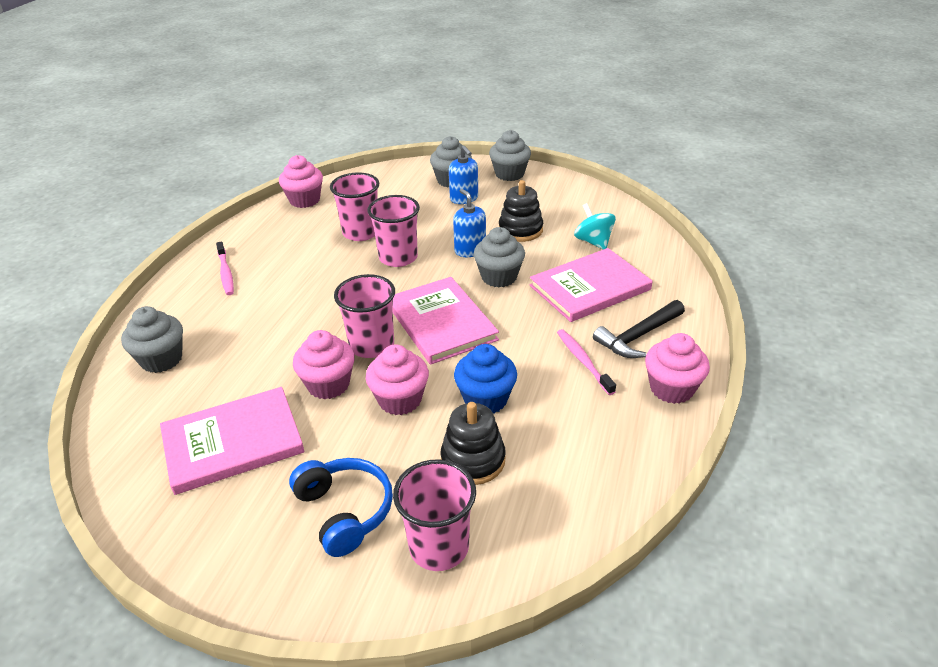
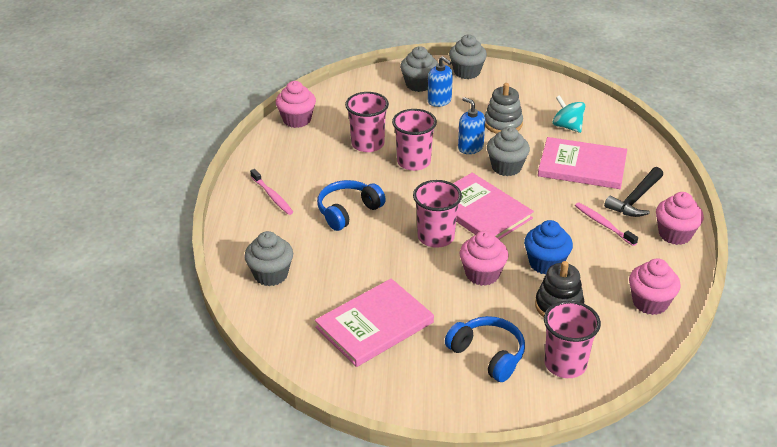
camera: 15 degrees left, 0 degrees up
(293, 301) = (348, 211): none -> blue headphones
(328, 384) = (420, 272): pink cupcake -> pink cupcake (650, 303)
(520, 230) = (503, 124): black stacking toy -> grey stacking toy
(589, 287) = (582, 166): pink book -> pink book turned 60 degrees clockwise

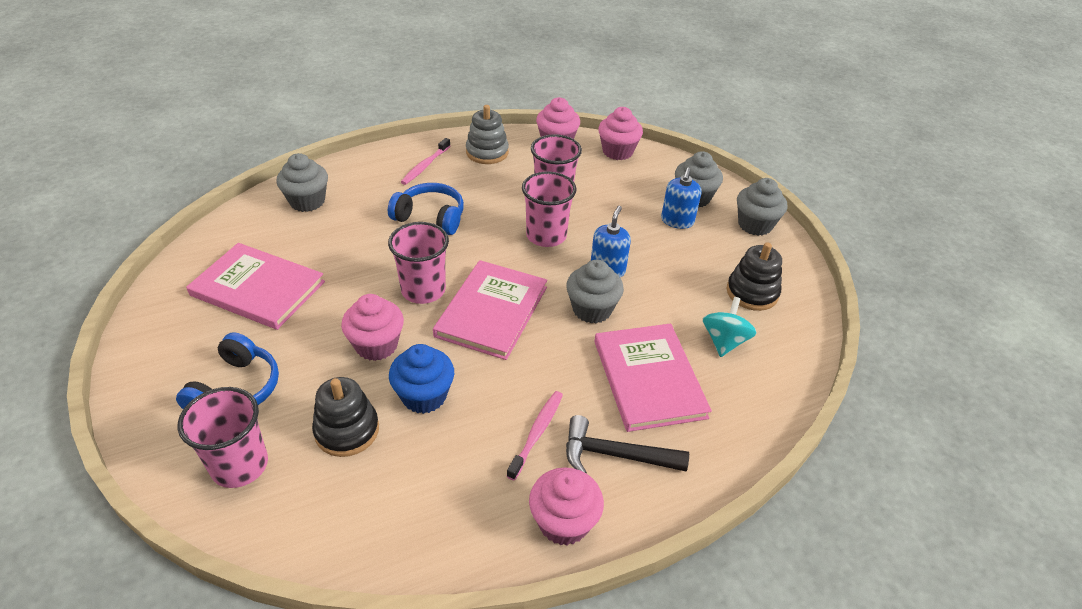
camera: 60 degrees right, 5 degrees up
(503, 124) = (677, 282): grey stacking toy -> grey stacking toy (487, 152)
(531, 99) = (752, 293): none -> black stacking toy
(650, 303) = (394, 528): pink cupcake -> pink cupcake (617, 151)

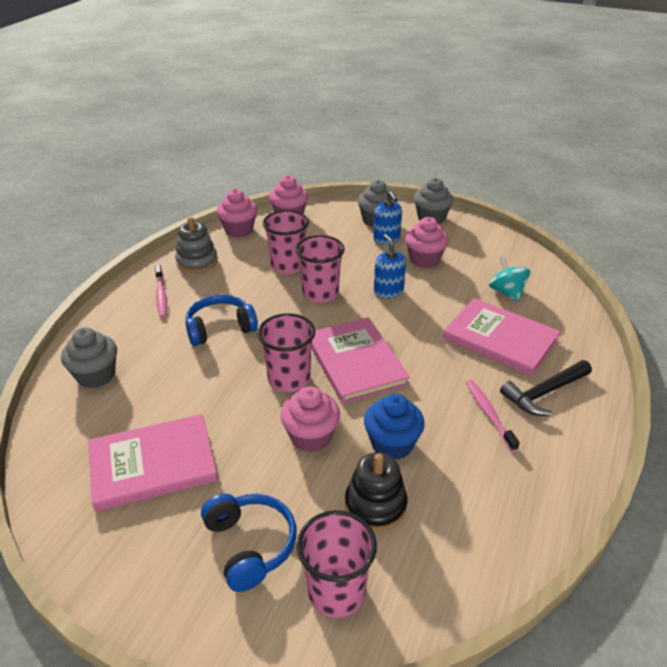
camera: 40 degrees left, 5 degrees down
(563, 522) = (573, 450): pink cupcake -> pink cupcake (424, 259)
(592, 309) = (414, 321): grey cupcake -> none
(752, 293) = (482, 257): black stacking toy -> none

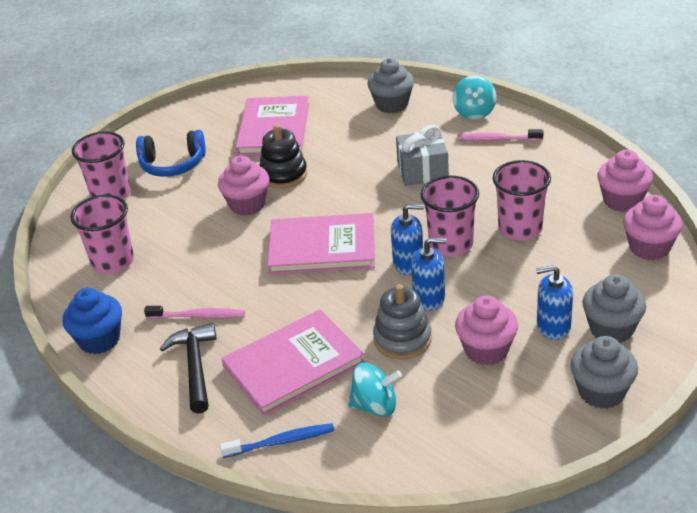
camera: 115 degrees right, 0 degrees up
(113, 316) = (474, 112): none -> turquoise spinning top
(197, 261) = (556, 165): grey stacking toy -> grey stacking toy (402, 339)
(220, 328) = (422, 171): blue headphones -> grey gift
(289, 379) = (324, 203): pink cup -> pink cup (113, 262)
(354, 309) = (408, 264): none -> blue soap dispenser
(375, 505) = (158, 224): black stacking toy -> black stacking toy (283, 175)
(392, 444) = (208, 246): blue cupcake -> blue cupcake (99, 340)
(571, 324) = (281, 442): none -> blue toothbrush

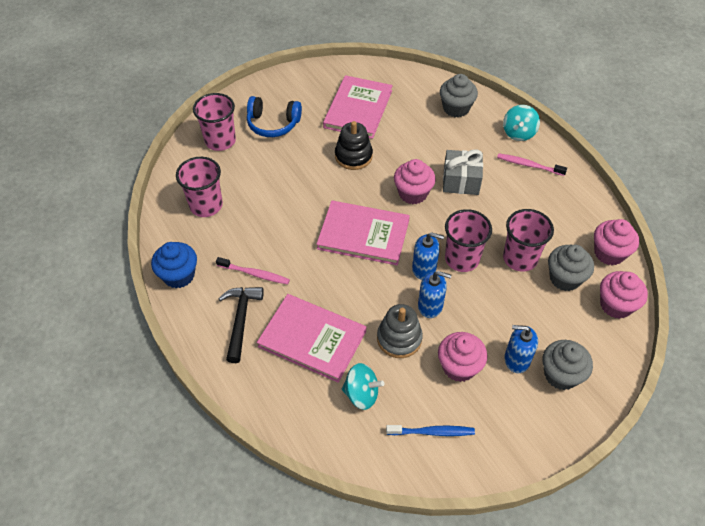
camera: 10 degrees right, 15 degrees up
(247, 204) = (318, 178): pink cupcake -> pink cupcake (413, 193)
(281, 442) = (284, 406): blue toothbrush -> blue toothbrush (432, 432)
(293, 365) = (312, 339): pink book -> pink book turned 45 degrees clockwise
(601, 392) = (534, 431): grey cupcake -> grey cupcake (565, 278)

